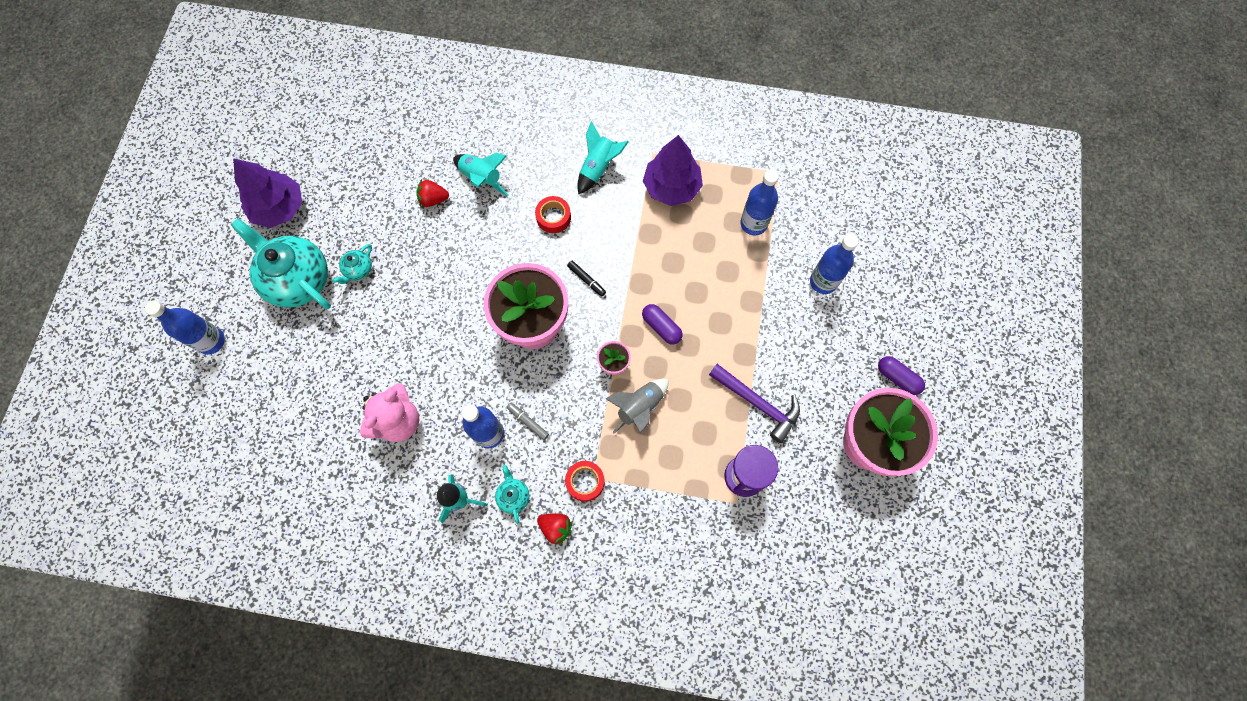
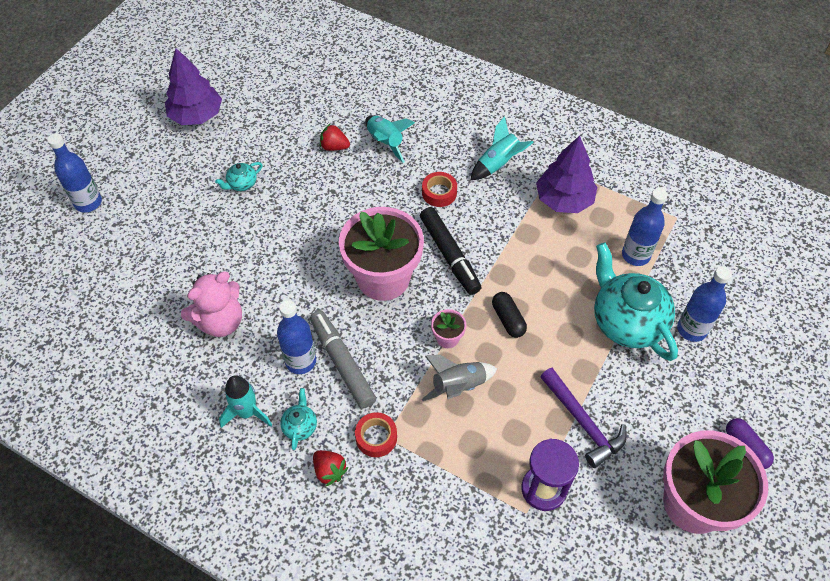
camera: 20 degrees right, 15 degrees down
(298, 280) = (186, 176): turquoise teapot -> turquoise teapot (626, 322)
(528, 422) = (342, 363): grey marker -> grey marker, size x2.13
(586, 280) = (450, 255): black marker -> black marker, size x2.13
(661, 327) = (508, 319): purple capsule -> black capsule

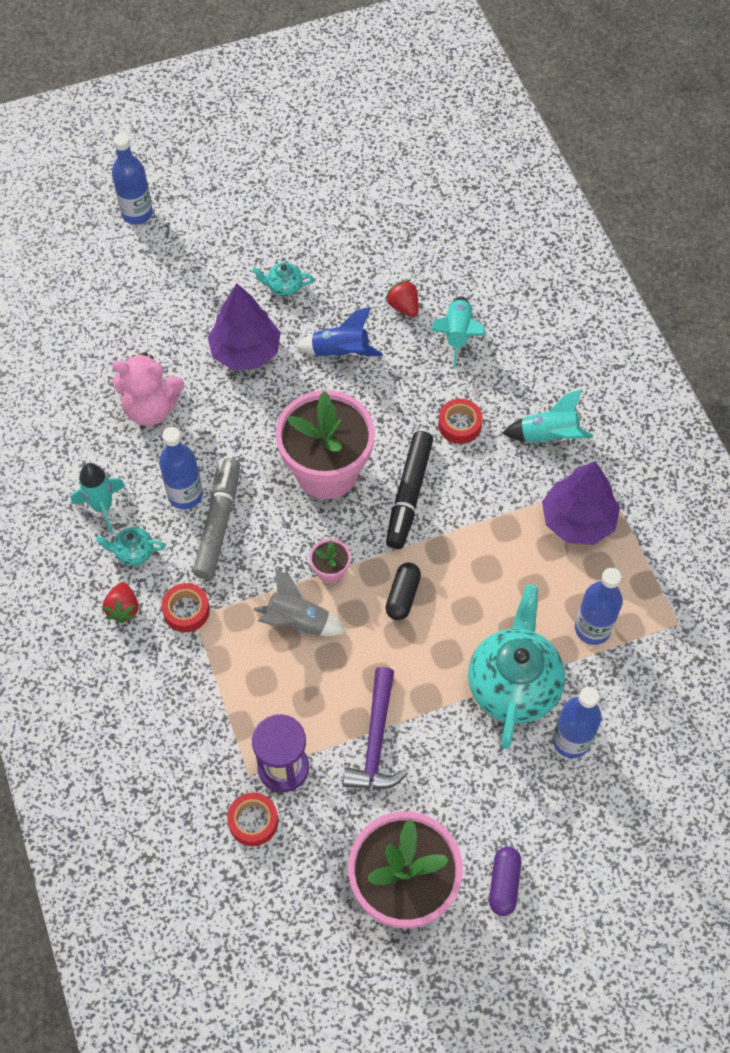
camera: 40 degrees right, 5 degrees up
(196, 115) = (304, 186): purple tree -> purple tree (245, 351)
(300, 426) = (134, 552): turquoise teapot -> turquoise teapot turned 135 degrees counterclockwise
(320, 199) = (340, 352): none -> blue rocket
(560, 542) = (253, 821): none -> red tape

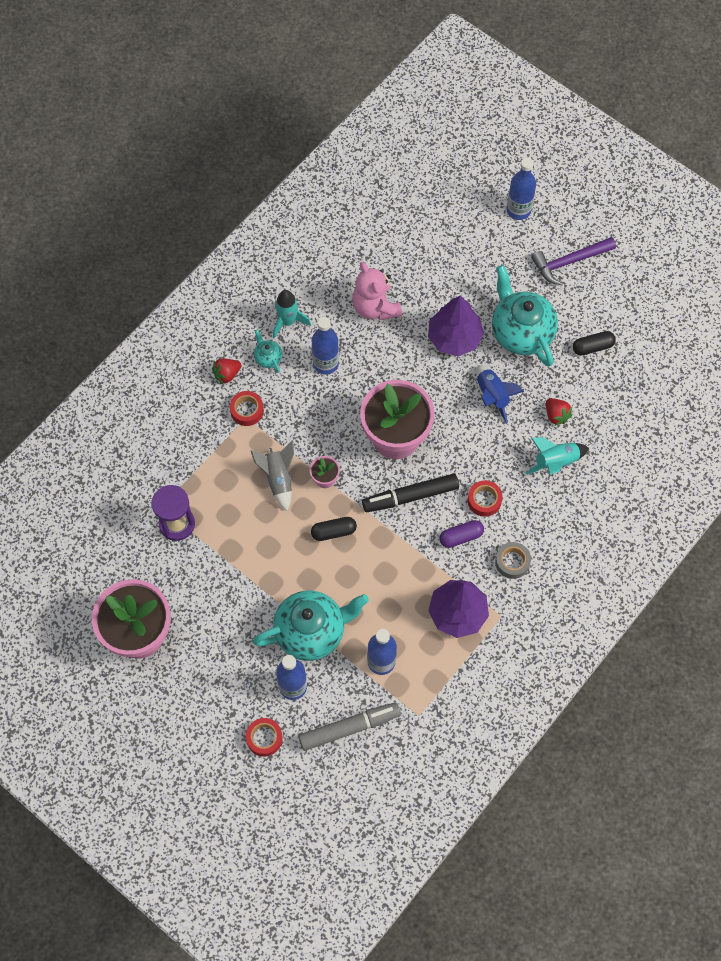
camera: 60 degrees right, 5 degrees up
(218, 523) = (318, 394): grey marker -> grey marker (349, 728)
(253, 821) = (134, 526): red tape -> red tape (264, 738)
(284, 287) = (521, 332): turquoise teapot -> turquoise teapot, size x2.30
(347, 233) = (592, 347): none -> black capsule
(376, 741) = (225, 568): purple hammer -> purple hammer (569, 262)
(403, 306) = (556, 415): red strawberry -> red strawberry turned 120 degrees clockwise
(504, 884) = (174, 692): purple capsule -> purple capsule (461, 537)
(548, 436) = (512, 562): turquoise rocket -> grey tape

